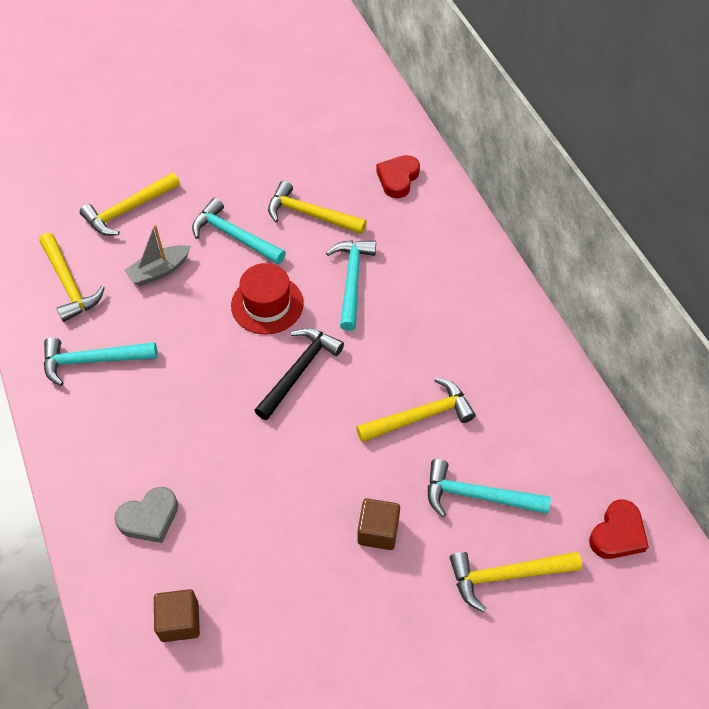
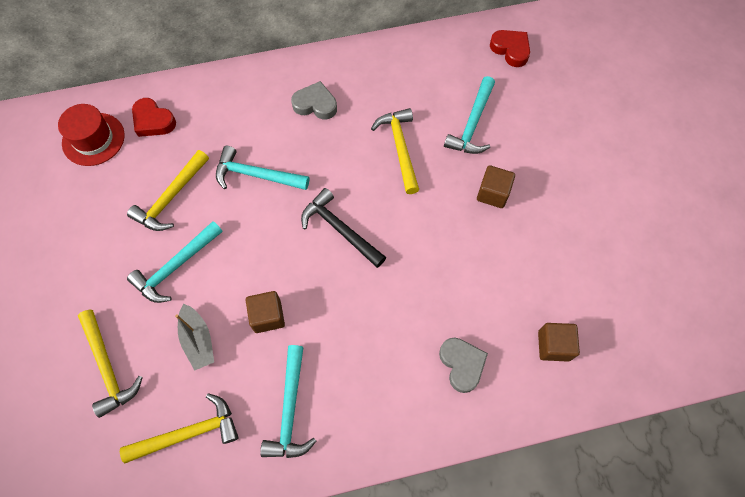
camera: 80 degrees left, 10 degrees up
(189, 323) = (267, 316): none -> brown cube
(267, 304) = (264, 247): red hat -> red hat (93, 139)
(459, 318) = (315, 104): none -> grey heart
(506, 575) = (534, 119): yellow hammer -> none

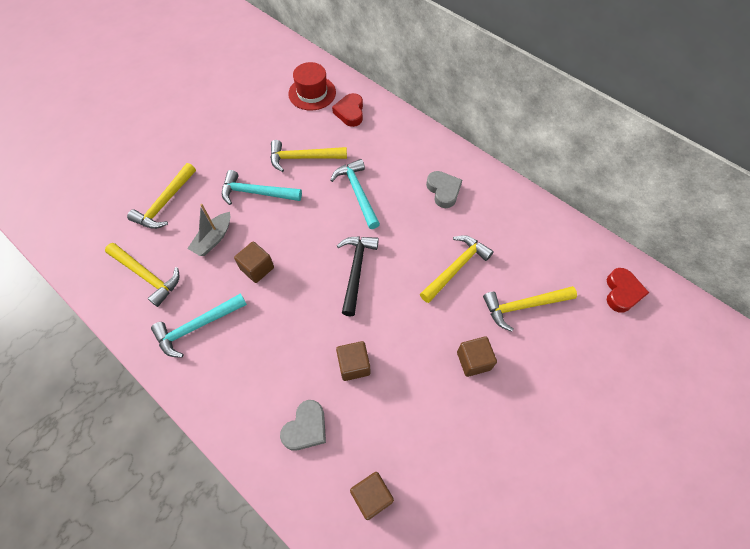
camera: 55 degrees right, 5 degrees down
(431, 289) = (354, 365): none -> brown cube
(472, 124) = (523, 306): turquoise hammer -> yellow hammer

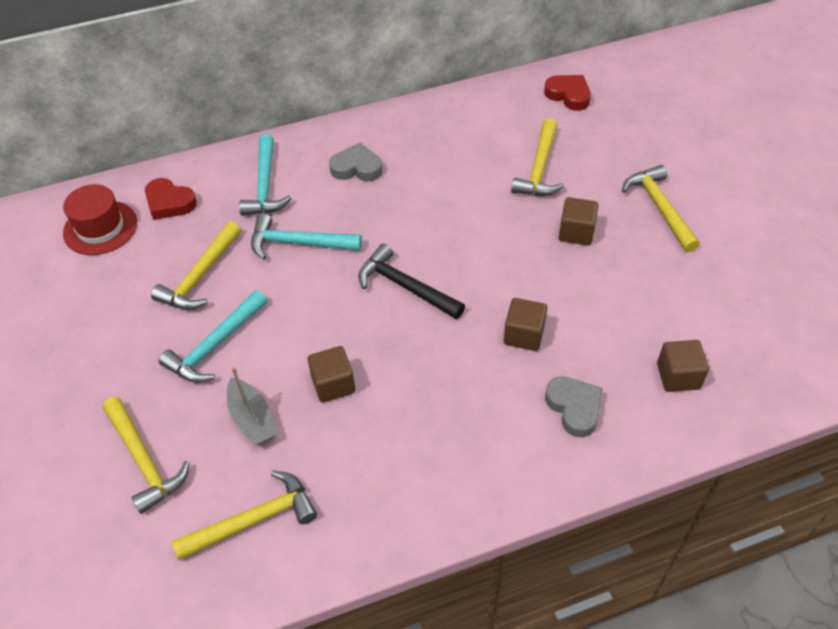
camera: 60 degrees left, 10 degrees down
(197, 326) = (375, 480): turquoise hammer -> turquoise hammer (264, 185)
(456, 268) = (461, 199): yellow hammer -> yellow hammer (660, 207)

